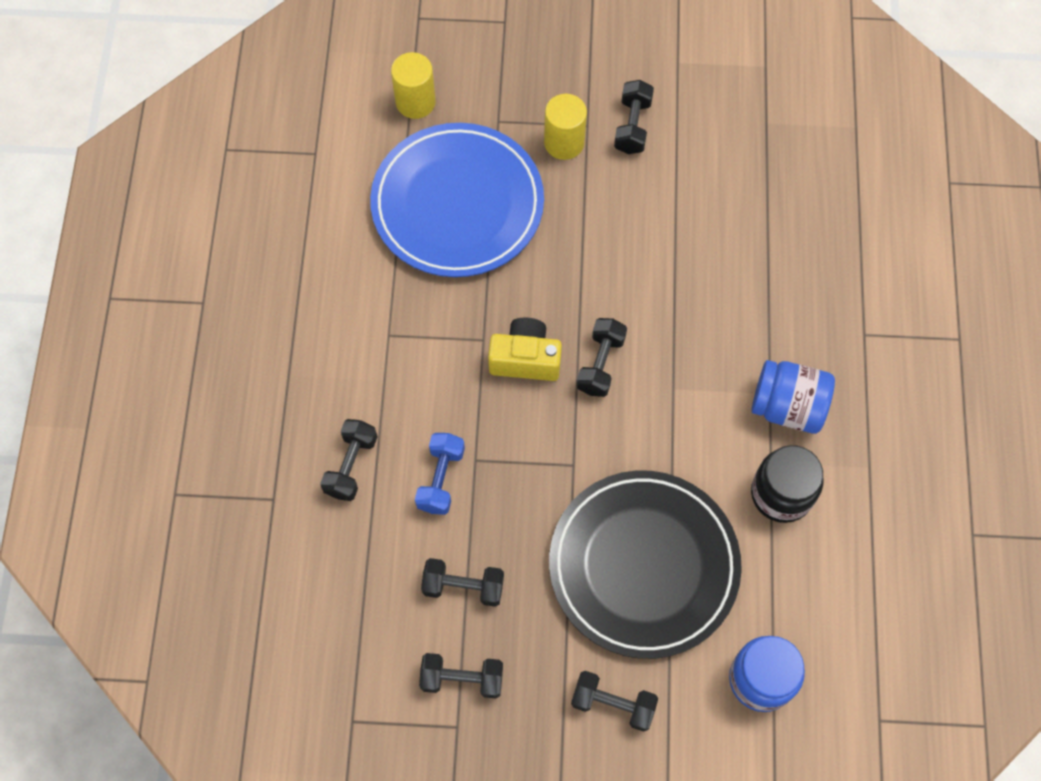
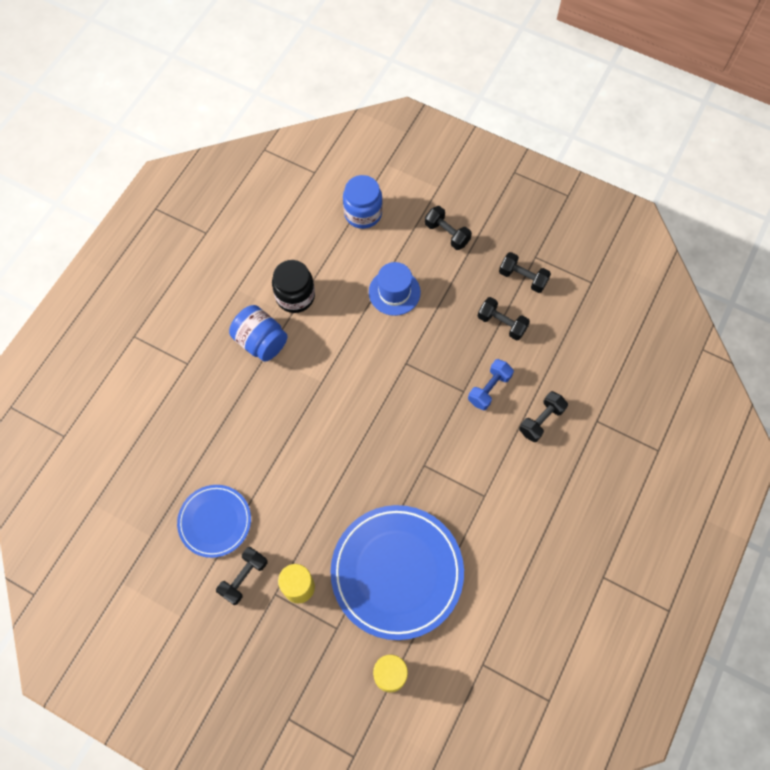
camera: 155 degrees left, 0 degrees up
(525, 359) = (403, 440): yellow camera -> none
(600, 364) = (358, 416): black dumbbell -> none
(643, 565) = (394, 292): black plate -> blue hat
(703, 168) = (215, 521): none -> blue plate

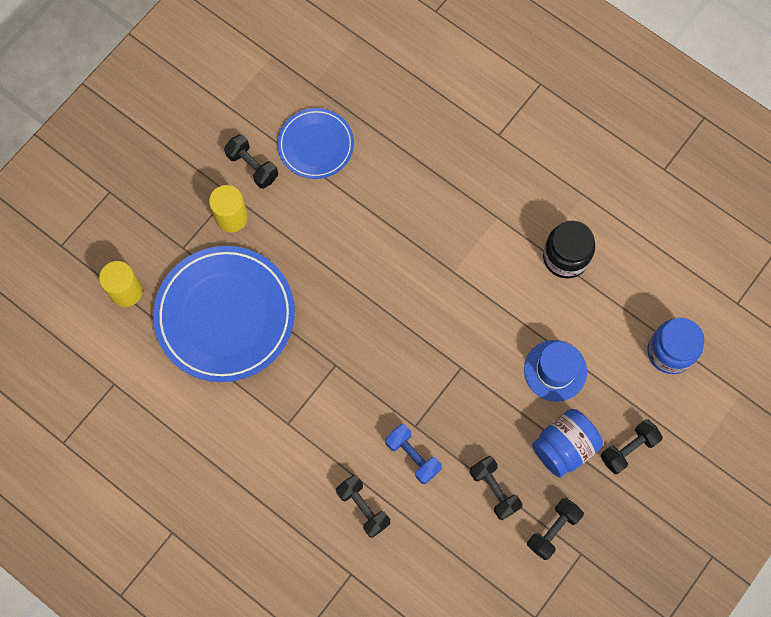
camera: 100 degrees right, 5 degrees up
(261, 341) = (513, 213): blue jar -> blue jar (564, 447)
(501, 323) = (494, 490): black dumbbell -> black dumbbell turned 75 degrees counterclockwise

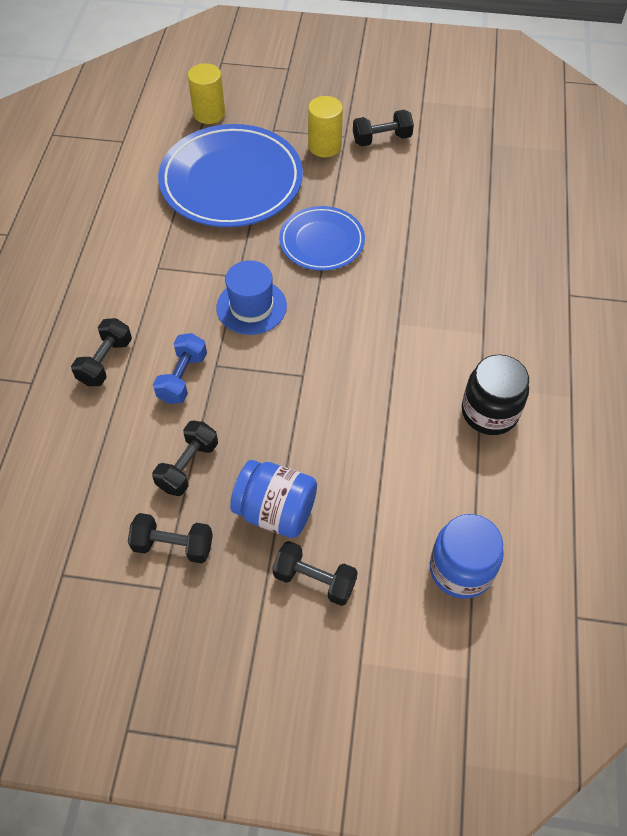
camera: 60 degrees right, 15 degrees down
(252, 166) = (382, 139): black dumbbell -> black dumbbell turned 60 degrees clockwise
(316, 145) = (437, 170): blue plate -> blue plate (322, 241)
(555, 370) = (357, 461): blue hat -> blue hat (251, 307)

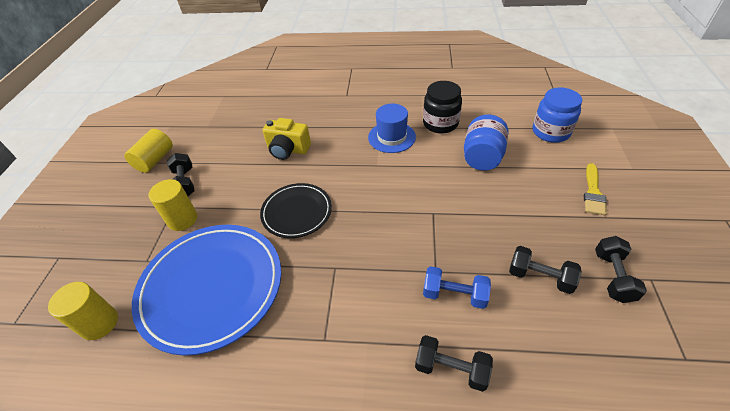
camera: 90 degrees left, 10 degrees down
(251, 307) = (369, 253): blue hat -> blue hat (391, 137)
(275, 511) = (553, 217): blue jar -> blue jar (482, 157)
(314, 580) = (593, 192): black dumbbell -> yellow brush
(322, 241) = (297, 212): blue plate -> black plate
(425, 106) = (155, 160): none -> yellow cylinder
(436, 228) = (288, 150): none -> yellow camera

